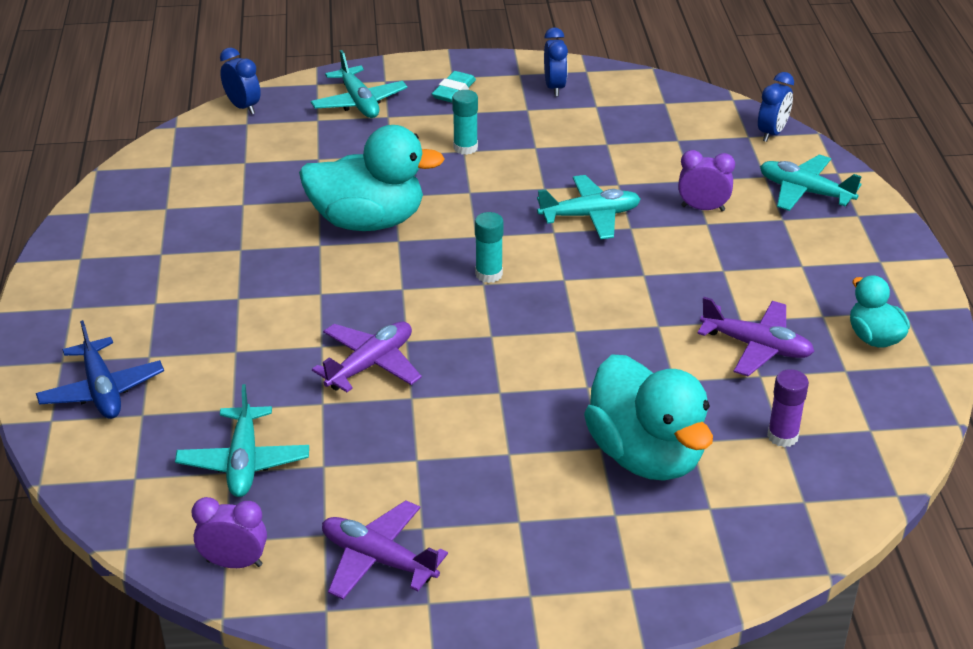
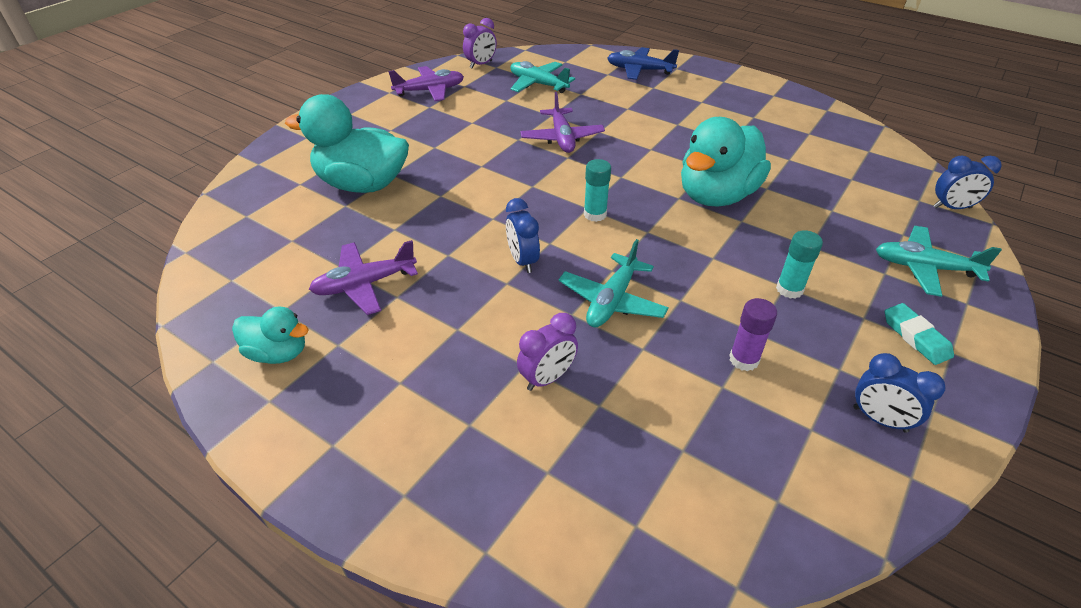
camera: 130 degrees right, 5 degrees up
(772, 133) = (621, 558): blue clock -> blue clock (523, 261)
(782, 436) = (290, 240): purple glue stick -> purple glue stick (744, 359)
(805, 192) = (486, 483): turquoise plane -> none

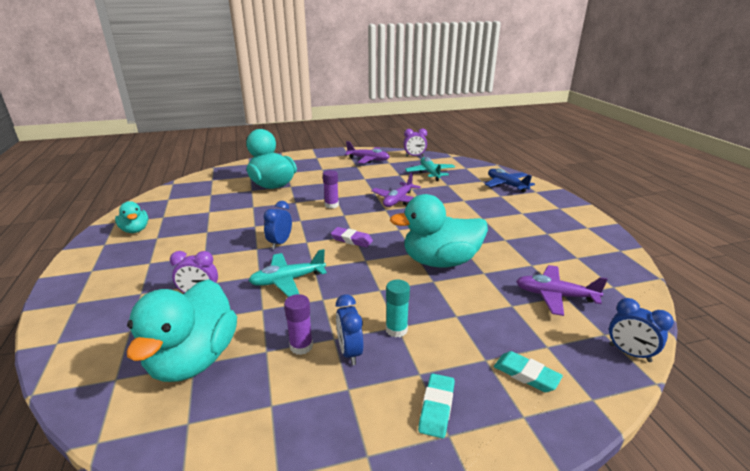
camera: 40 degrees right, 15 degrees down
(365, 284) = (204, 221): purple plane -> purple plane (555, 296)
(496, 179) = (331, 205): none -> purple glue stick
(595, 214) = (351, 240): turquoise glue stick -> purple eraser
(674, 445) = (193, 359): none -> turquoise duck
(879, 419) = (320, 432): blue clock -> blue clock (350, 352)
(924, 268) = (526, 375): turquoise plane -> turquoise eraser

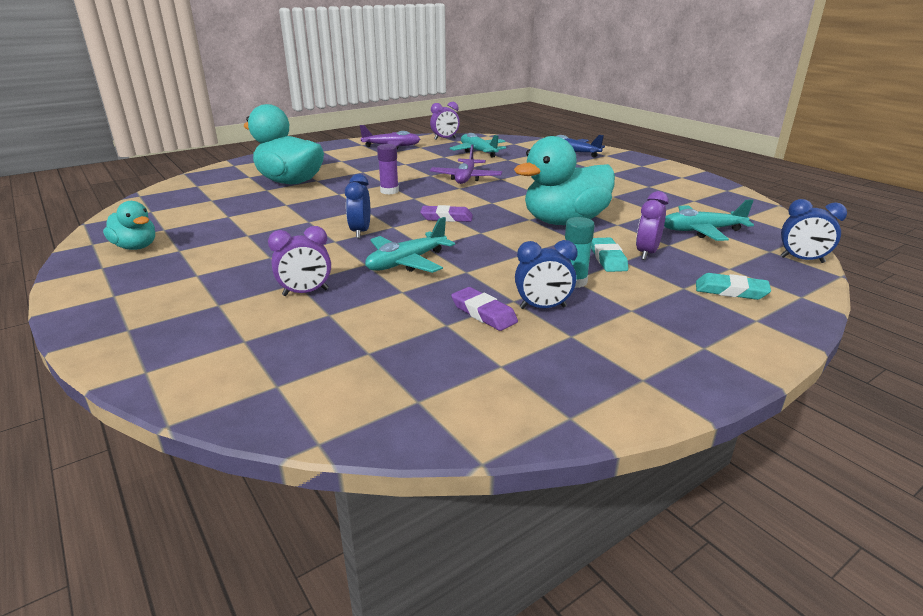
camera: 20 degrees left, 0 degrees up
(193, 359) = (364, 348): turquoise duck -> none
(301, 346) = (483, 313): purple glue stick -> purple eraser
(350, 352) = (543, 307): blue clock -> blue clock turned 60 degrees counterclockwise
(436, 408) = (673, 331): turquoise eraser -> turquoise eraser (608, 258)
(483, 311) = (646, 253): none -> purple clock
(555, 296) = (701, 231): purple plane -> turquoise plane

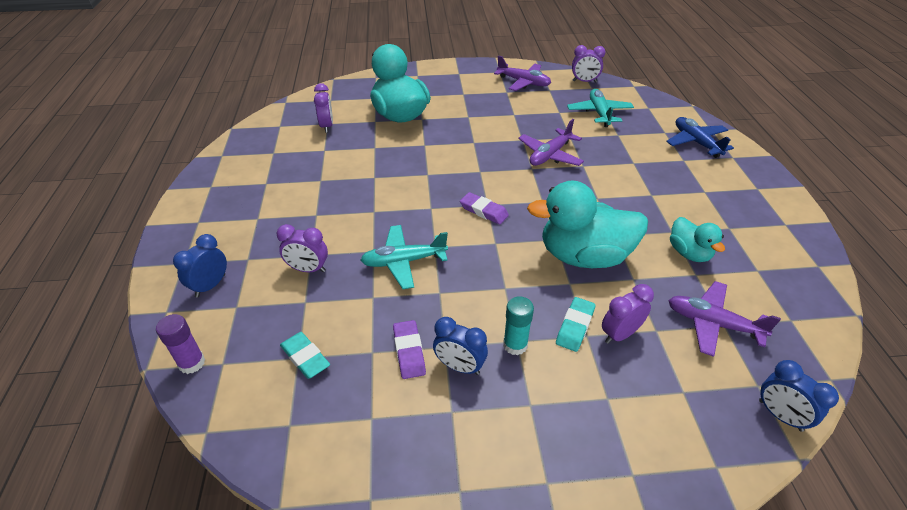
camera: 30 degrees right, 15 degrees up
(136, 247) = (243, 169): turquoise duck -> turquoise duck (689, 253)
(213, 201) = (327, 126): none -> purple clock
(360, 232) = (400, 206): blue clock -> blue clock (210, 286)
(389, 191) = (467, 154): purple glue stick -> purple glue stick (192, 363)
(701, 231) = (713, 324): turquoise plane -> purple plane
(731, 291) = (649, 425): turquoise eraser -> turquoise eraser (305, 357)

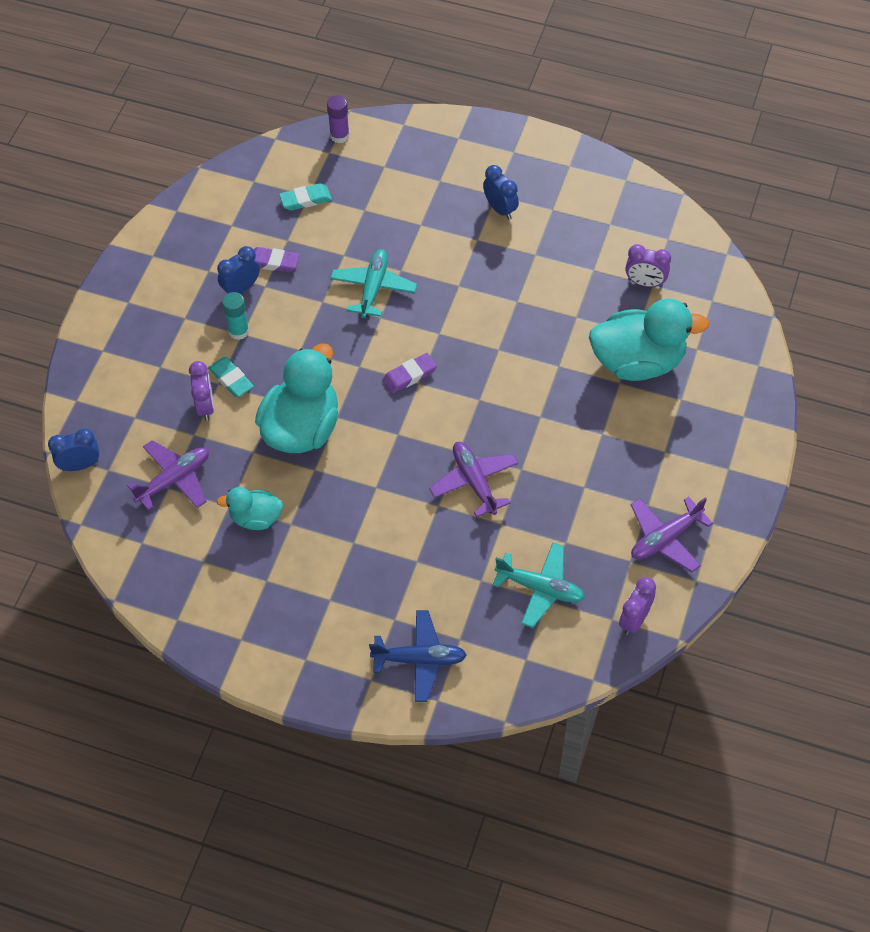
camera: 115 degrees right, 15 degrees up
(210, 286) = (418, 153): blue clock -> blue clock (500, 209)
(308, 269) = (402, 219): purple clock -> none

